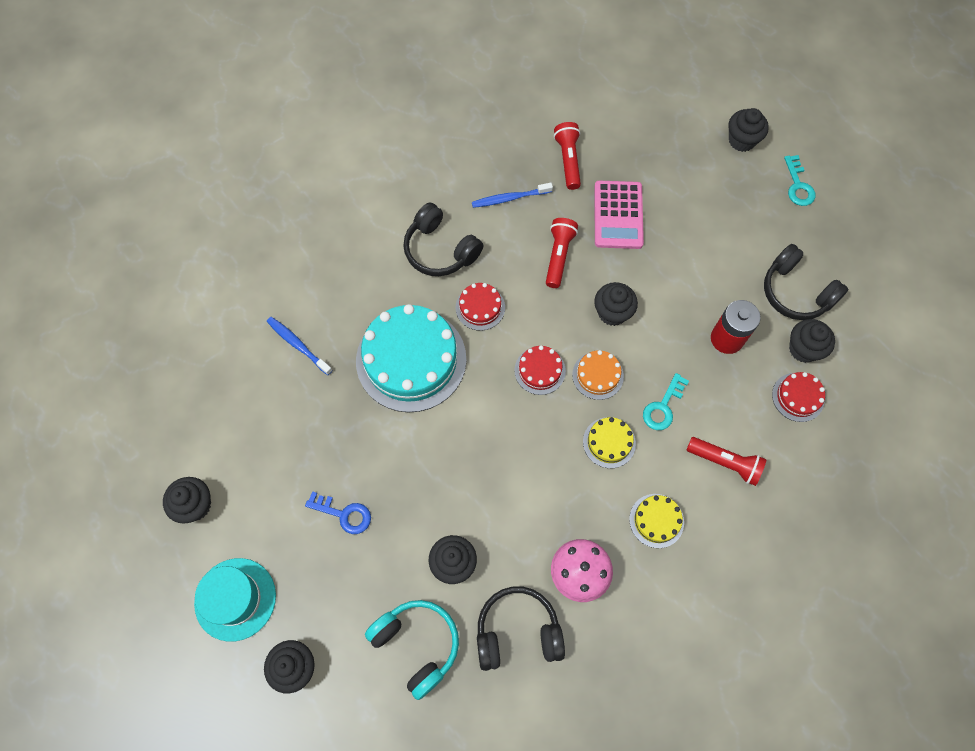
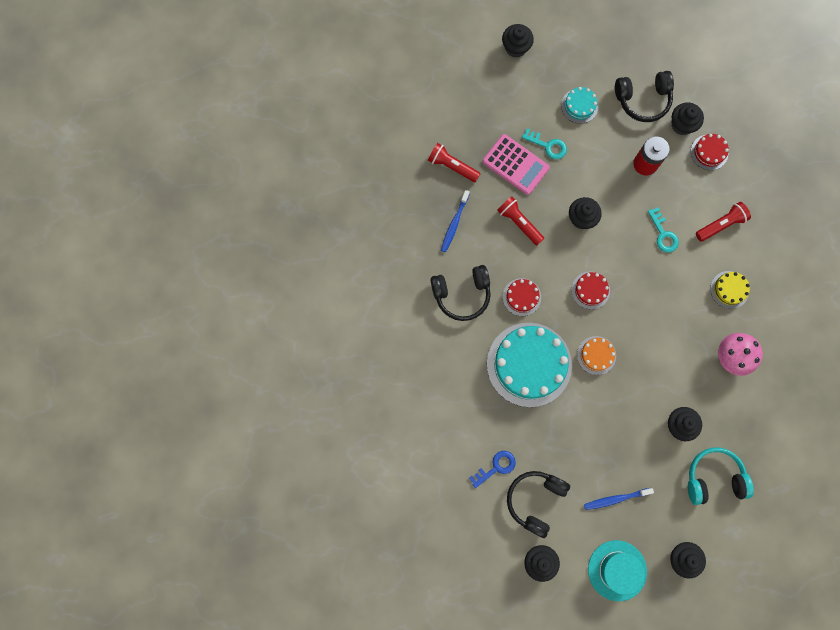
camera: 55 degrees left, 10 degrees up
(298, 345) = (469, 430): blue toothbrush -> blue toothbrush (616, 499)
(344, 514) = (605, 471): blue key -> blue key (496, 467)
(517, 632) = (743, 415): black headphones -> black headphones (535, 500)
(597, 375) = (617, 257): orange cake -> orange cake (596, 355)
(609, 442) = (664, 282): yellow cake -> none
(733, 235) = (579, 106): none -> turquoise cake
(798, 185) = (572, 40): turquoise key -> turquoise key (547, 145)

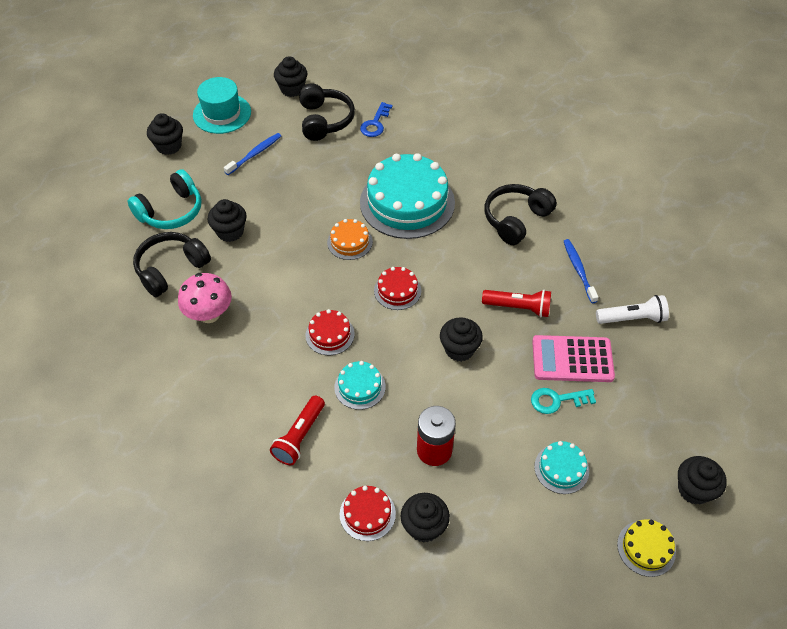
camera: 145 degrees right, 25 degrees down
(452, 166) = (632, 318): red flashlight -> white flashlight
(521, 297) = (459, 248): red cake -> red cake (330, 334)
(643, 99) = (495, 527): black headphones -> black headphones (171, 269)
(663, 234) = (360, 387): turquoise key -> turquoise cake
(729, 289) = (249, 374): yellow cake -> yellow cake (646, 548)

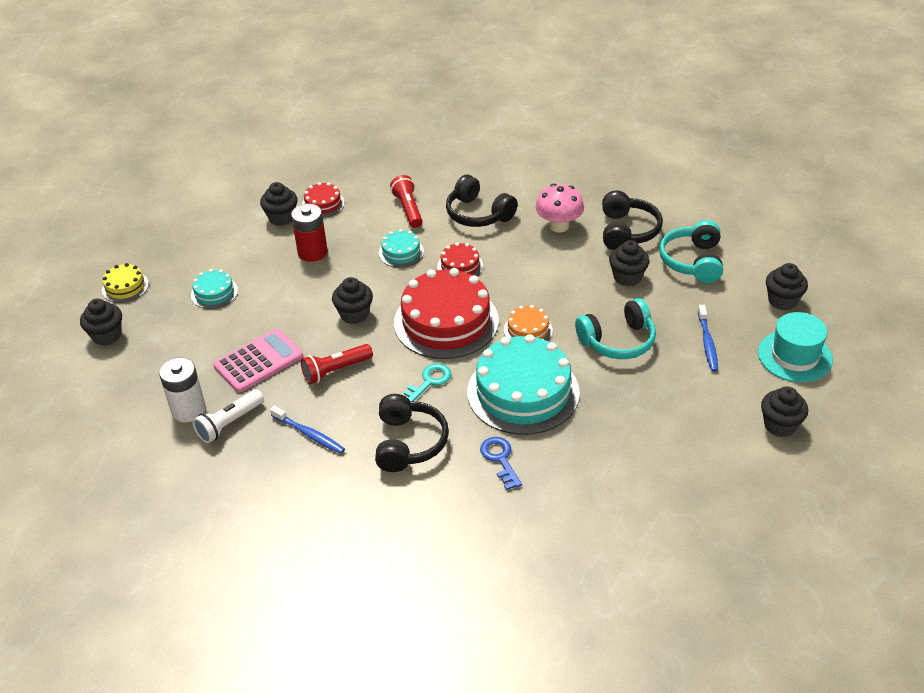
camera: 140 degrees right, 10 degrees down
(304, 193) = (618, 341): none -> turquoise headphones
(324, 120) = (701, 415): black headphones -> black headphones (478, 214)
(375, 123) = (652, 447): blue key -> blue key (500, 459)
(397, 290) = (446, 321): red cake -> red cake, size x2.17
(557, 400) = (249, 328): turquoise key -> turquoise key (428, 382)
(658, 352) = (188, 410): none -> white battery

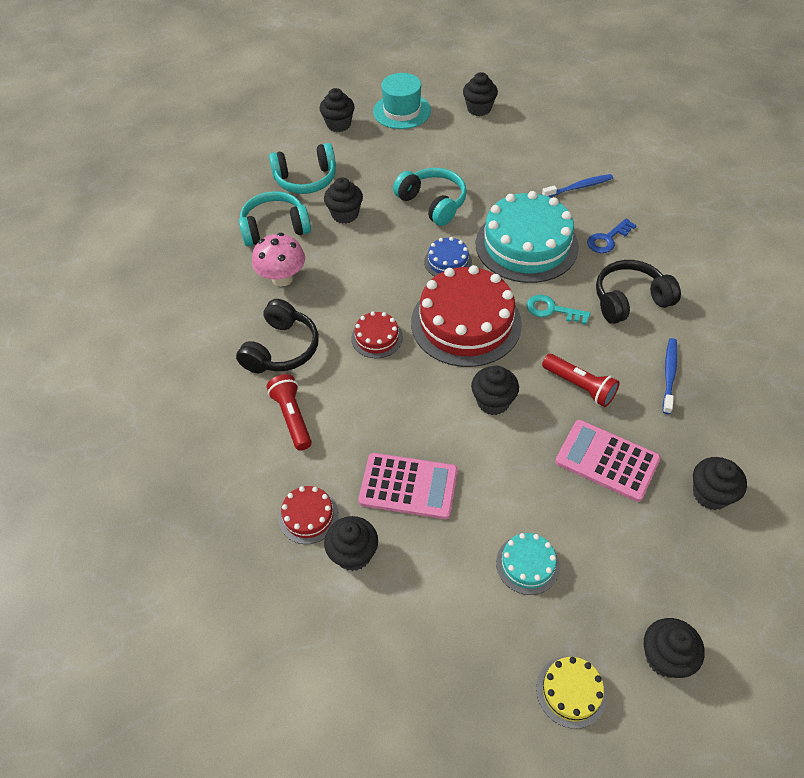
camera: 110 degrees left, 10 degrees up
(188, 410) = (710, 494): white battery -> black cupcake
(229, 423) = (701, 447): white flashlight -> none
(312, 252) = (408, 486): red battery -> pink calculator
(401, 252) = (374, 396): turquoise cake -> none
(408, 209) = (292, 417): red flashlight -> red flashlight turned 105 degrees clockwise
(528, 330) = (448, 262): orange cake -> blue cake
(627, 231) = (275, 228): black headphones -> turquoise headphones
(707, 343) = (409, 155): blue toothbrush -> blue toothbrush (579, 187)

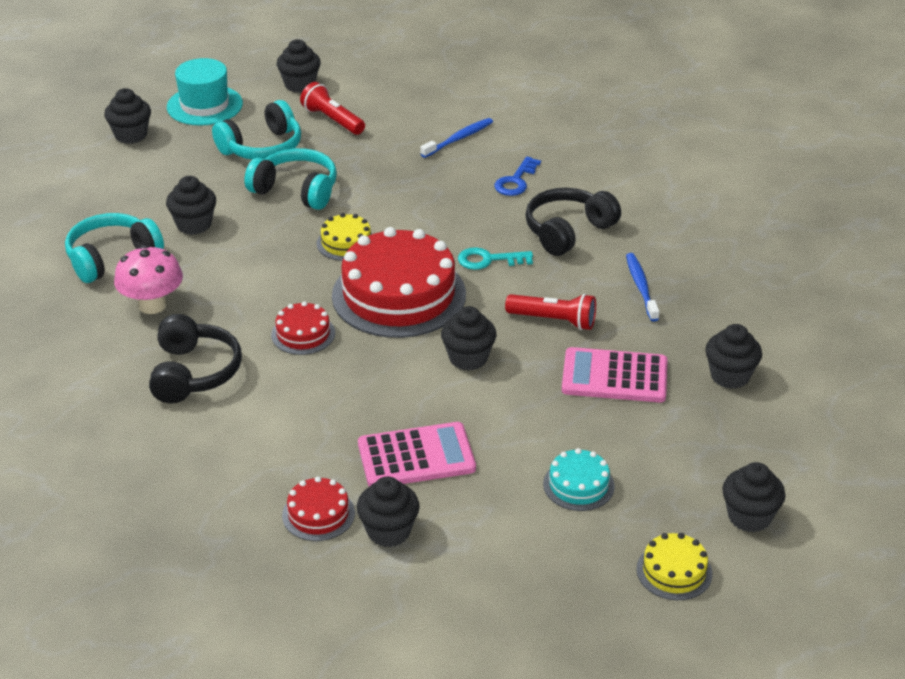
camera: 25 degrees left, 15 degrees down
(292, 417) = (246, 432): red flashlight -> red flashlight (332, 120)
(306, 179) = (122, 200): turquoise headphones -> turquoise headphones (262, 147)
(448, 262) = (346, 243): blue cake -> yellow cake
(526, 245) = (428, 206): turquoise cake -> none

